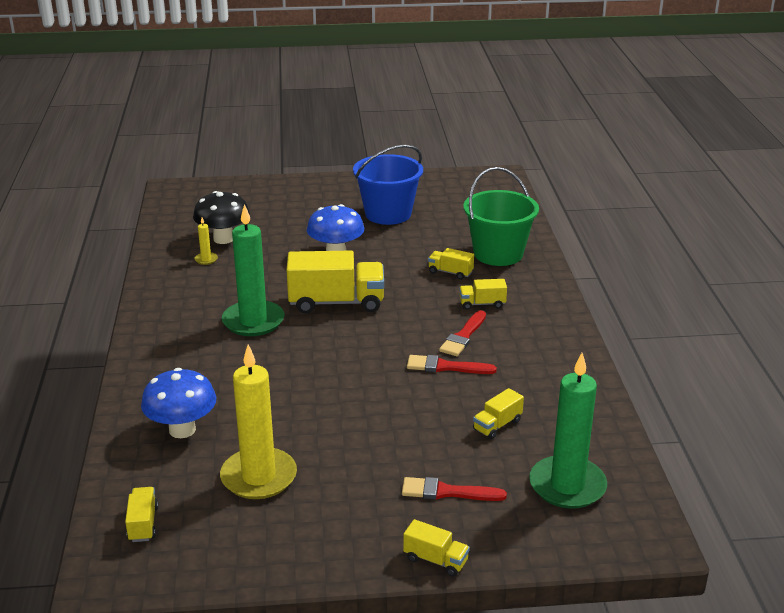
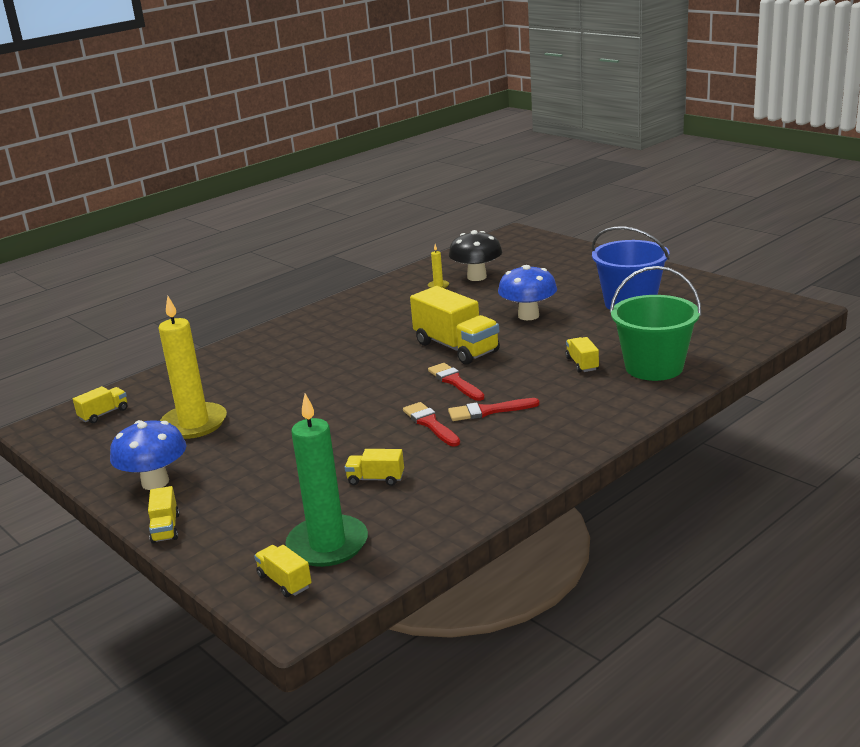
camera: 55 degrees right, 5 degrees down
(182, 430) = (218, 377): blue mushroom -> blue mushroom (155, 482)
(253, 321) = (382, 336): green candle -> none
(447, 492) = (256, 497): red brush -> red brush (455, 382)
(482, 304) = (554, 396): yellow truck -> yellow truck (284, 581)

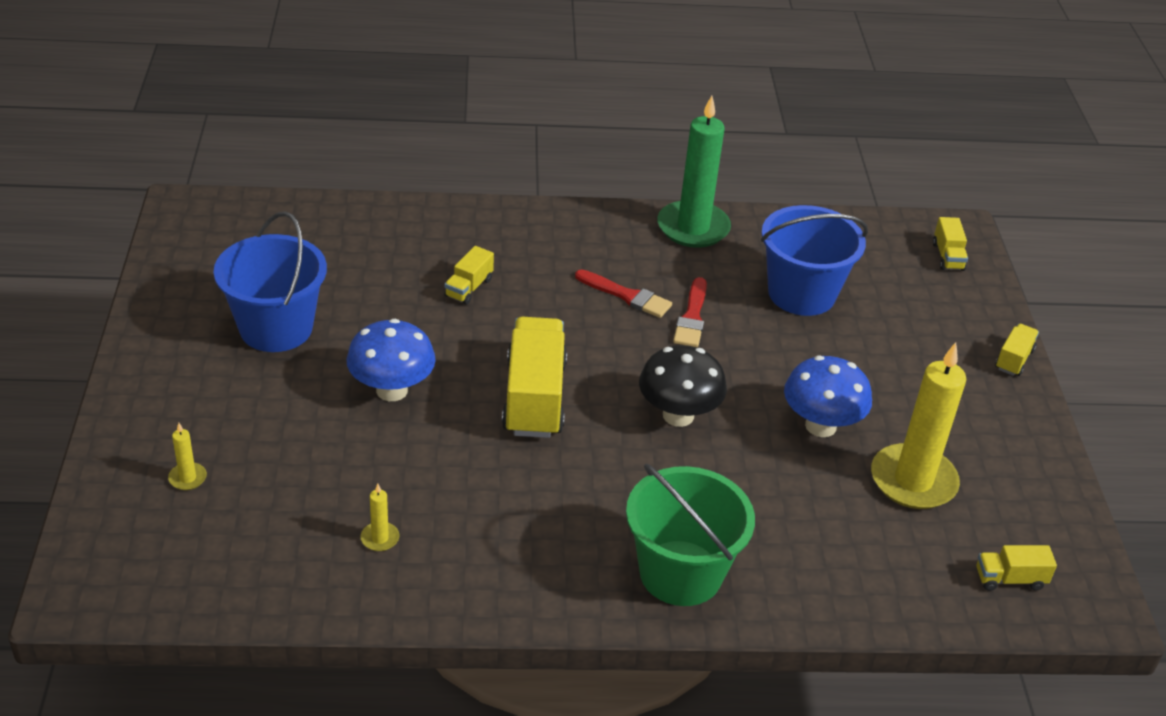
camera: 145 degrees left, 15 degrees up
(155, 482) = (998, 420): blue mushroom -> blue mushroom (820, 426)
(327, 544) = (893, 264): green candle -> green candle (693, 228)
(376, 479) = (801, 294): yellow truck -> blue bucket
(455, 382) = (604, 350): red brush -> none
(477, 277) = (311, 518): black mushroom -> black mushroom (678, 415)
(547, 261) = (187, 478): none -> yellow candle
(654, 367) = (425, 241): green bucket -> green bucket (680, 573)

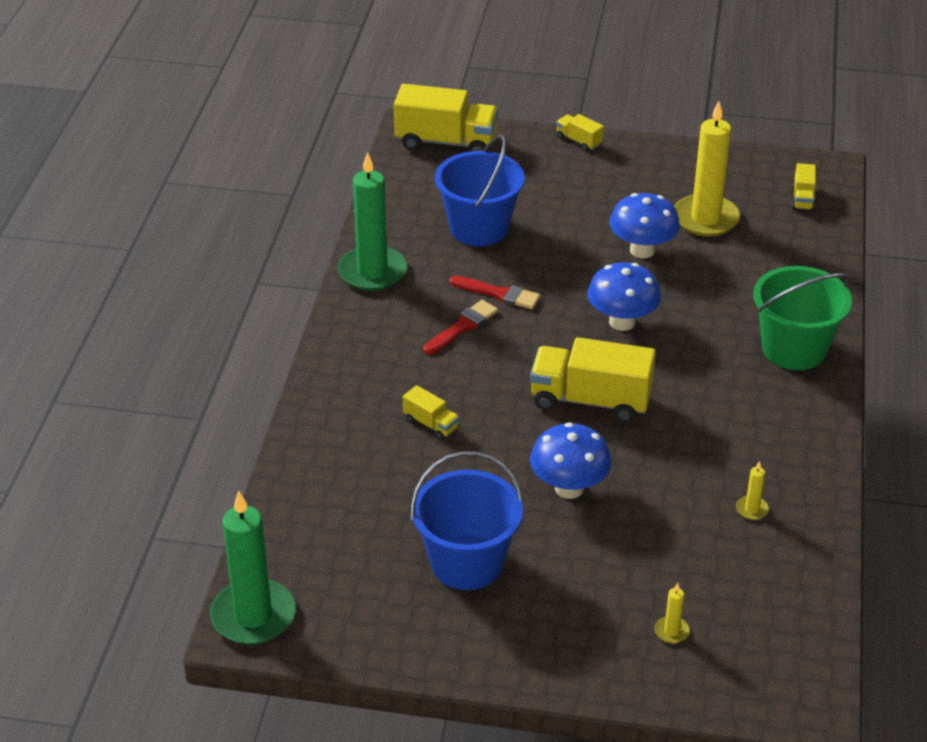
camera: 75 degrees left, 0 degrees up
(201, 211) = (253, 616): none -> green candle
(678, 415) = (622, 322): black mushroom -> blue mushroom
(947, 256) = (446, 142): yellow truck -> yellow truck, size x2.09

